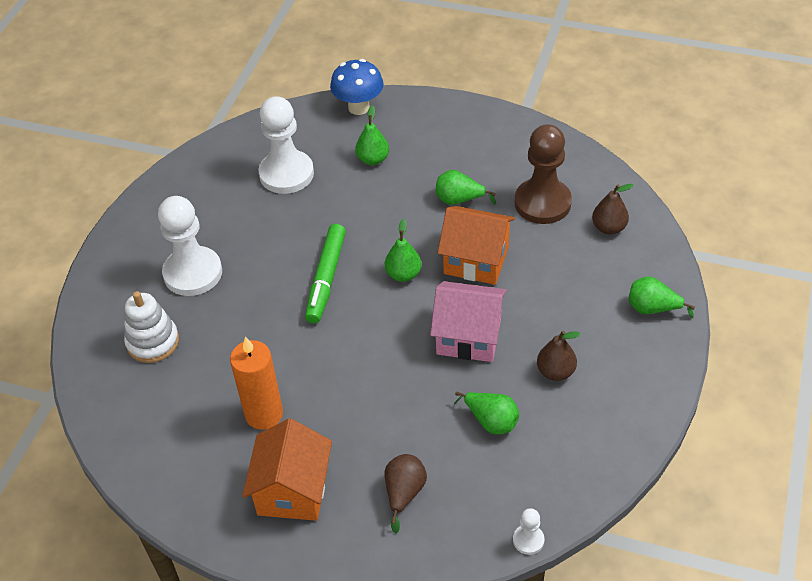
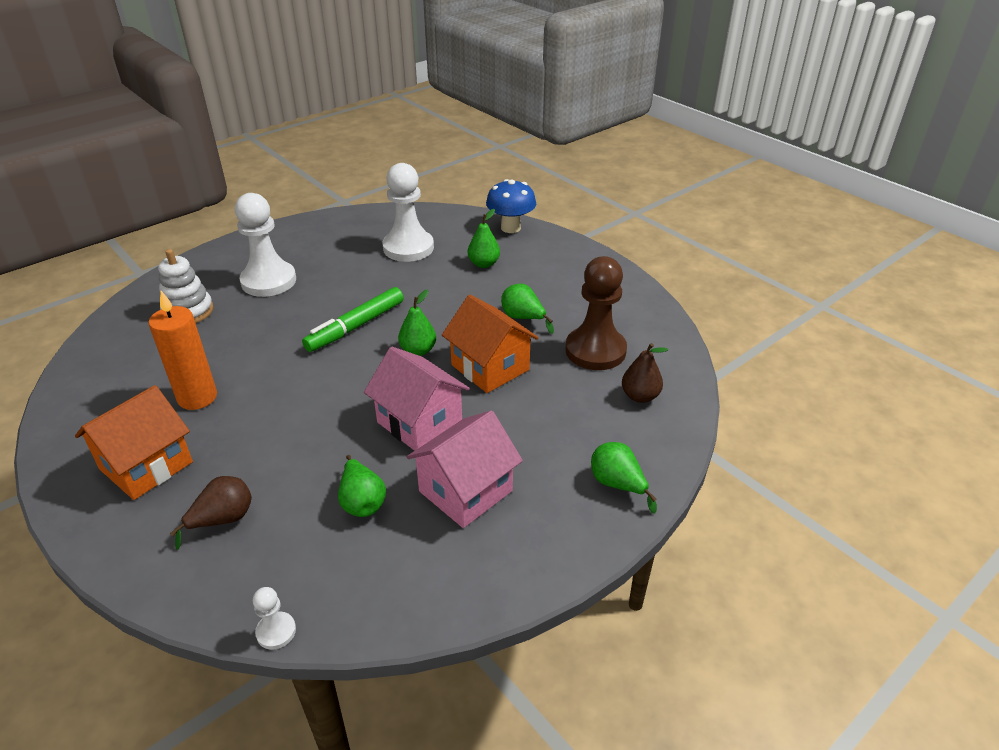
camera: 30 degrees right, 10 degrees down
(555, 372) = (465, 491): brown pear -> pink house

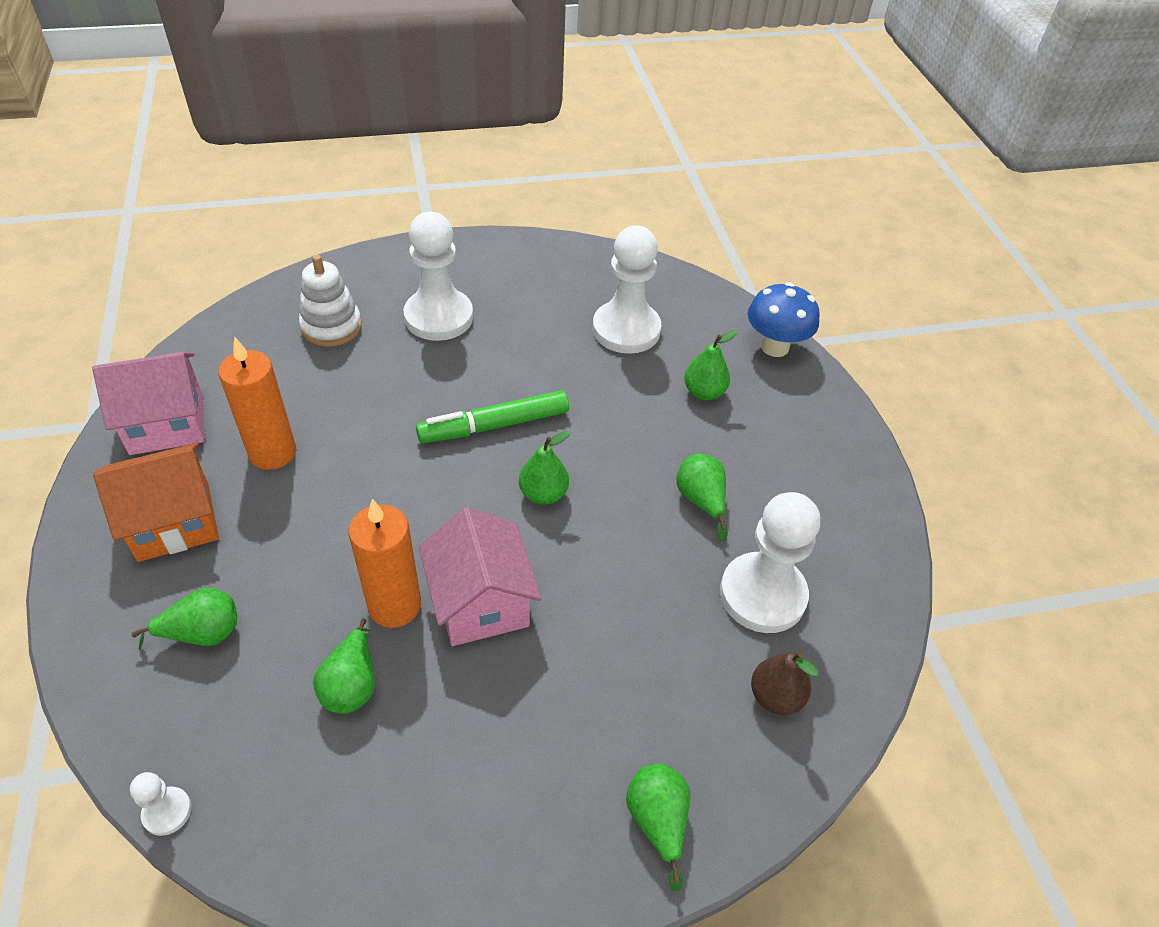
camera: 25 degrees right, 10 degrees up
(223, 520) = (202, 633): brown pear -> green pear
(359, 447) = (394, 605): none -> orange candle
(465, 491) = (471, 731): pink house -> pink house (166, 424)
(490, 367) = (612, 559): orange house -> none
(595, 350) = (762, 595): brown pawn -> white pawn

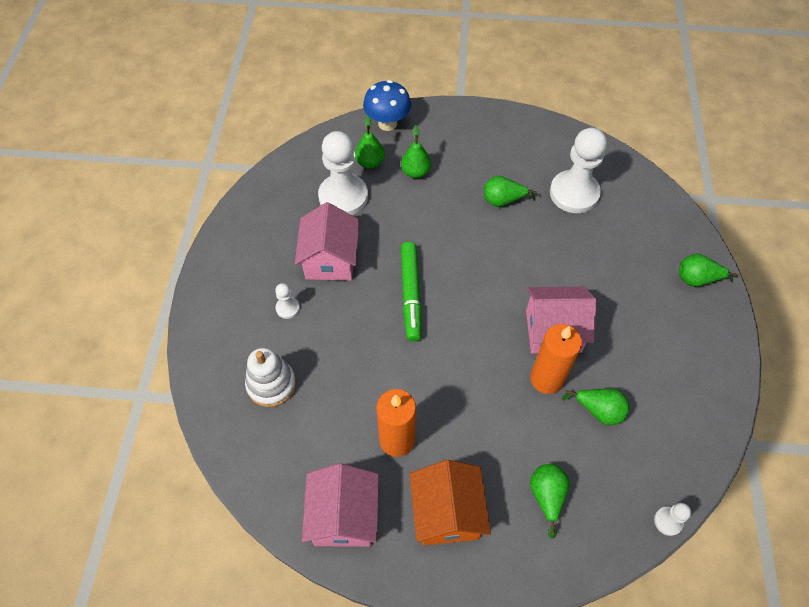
camera: 70 degrees left, 10 degrees up
(439, 317) = (287, 308): white pawn -> white pawn, size x0.44
(521, 338) = (330, 260): none -> pink house
(543, 494) = (477, 280): green pear -> green pear (370, 162)
(775, 696) = (636, 209): brown pear -> none

